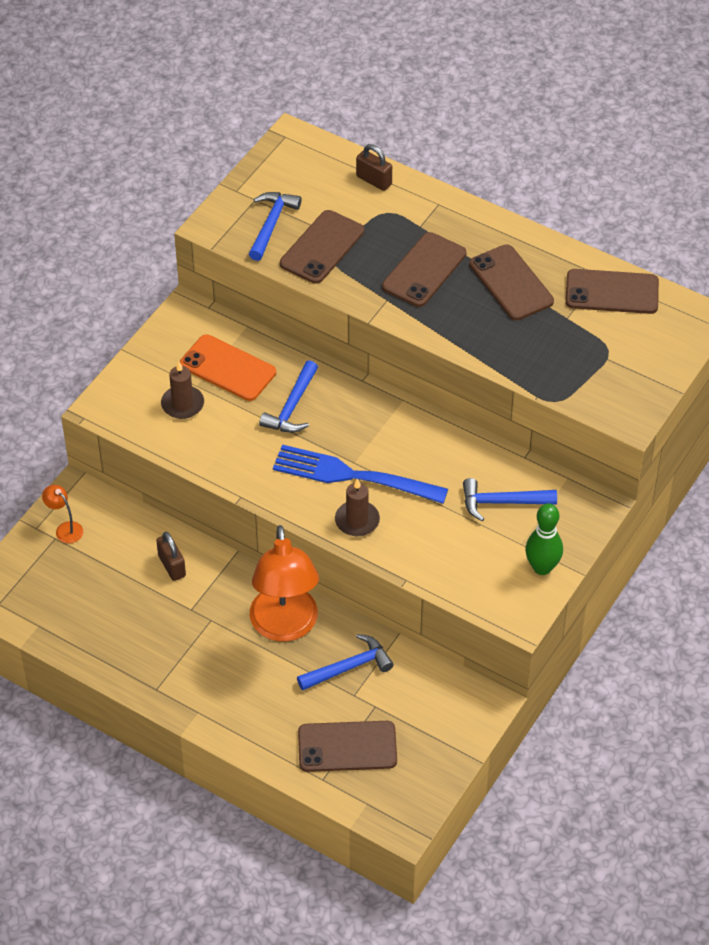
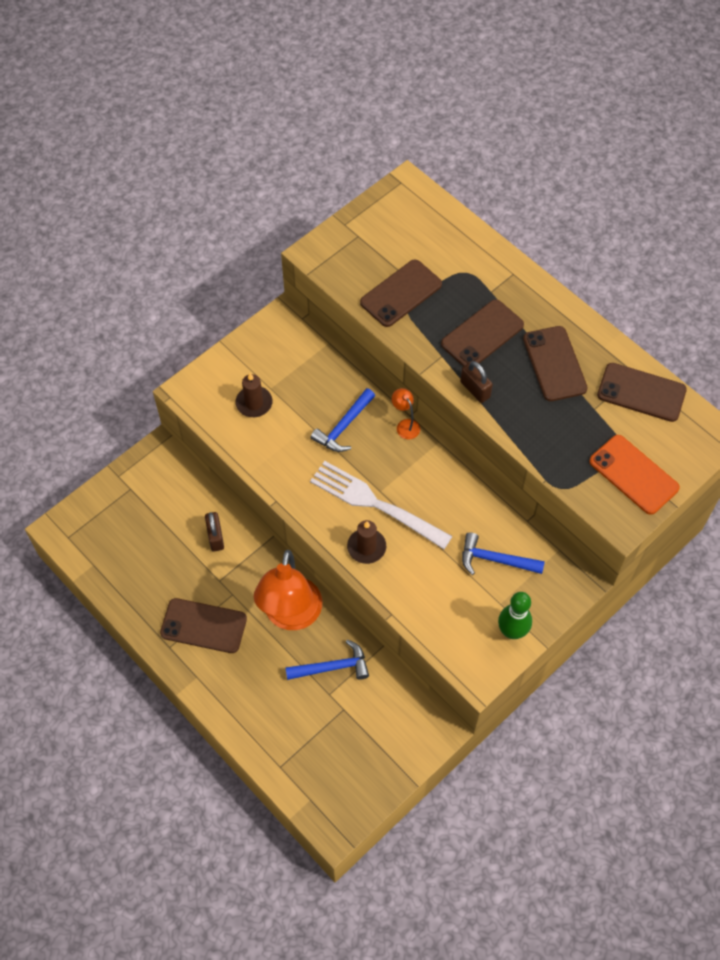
camera: 15 degrees right, 10 degrees up
(65, 529) = (141, 482): orange lamp -> orange lamp (405, 425)
(228, 368) = (301, 378): orange phone -> orange phone (633, 474)
(271, 224) = (364, 262): blue hammer -> none
(347, 747) = (309, 741): brown phone -> brown phone (203, 626)
(352, 476) = (375, 504): blue fork -> white fork
(374, 180) = (464, 239): brown padlock -> brown padlock (475, 389)

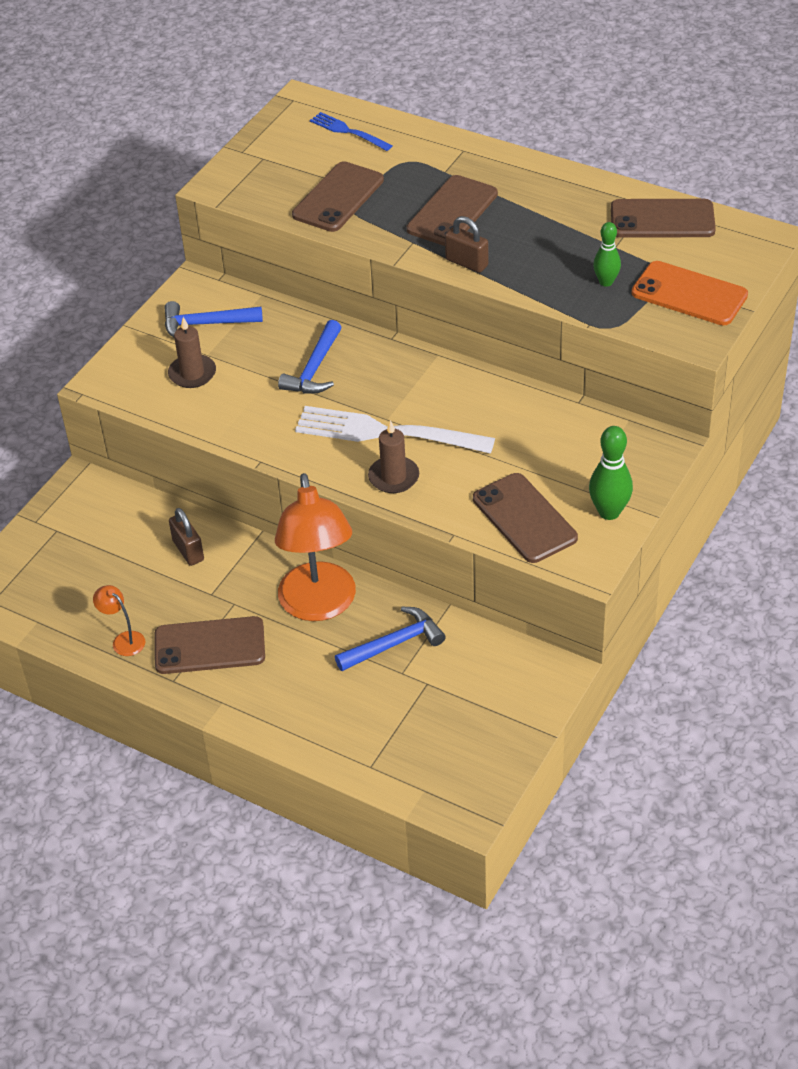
camera: 15 degrees left, 15 degrees down
(405, 425) = (390, 349): orange lamp -> orange lamp (124, 640)
(431, 228) = (348, 131): none -> blue fork
(495, 560) = (557, 449): blue hammer -> blue hammer (205, 324)
(554, 364) = (549, 218): brown phone -> brown phone (524, 518)
(574, 442) = (606, 282): none -> green bowling pin

